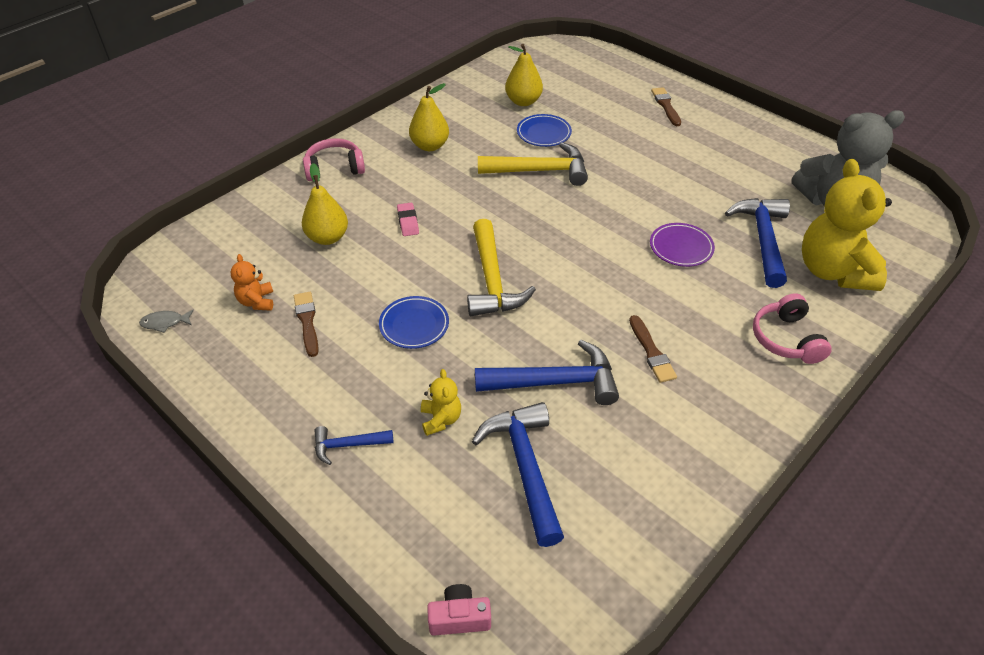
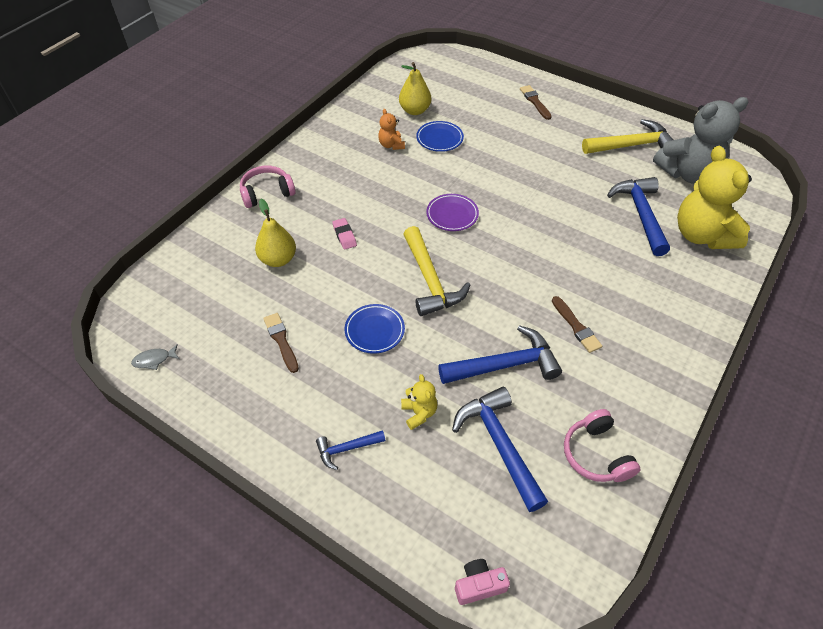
camera: 10 degrees left, 5 degrees up
(257, 301) = (231, 328): orange teddy bear -> orange teddy bear (391, 145)
(430, 146) = (345, 161): yellow pear -> none
(540, 171) = (445, 174): yellow hammer -> yellow hammer (632, 145)
(681, 248) = (577, 230): purple plate -> purple plate (452, 215)
(786, 339) = (679, 300): pink headphones -> pink headphones (596, 454)

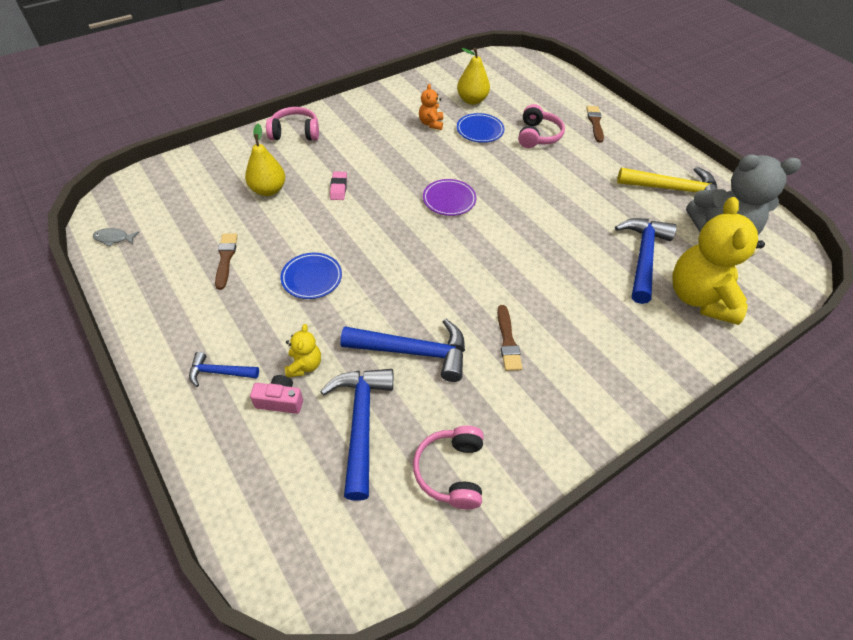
camera: 20 degrees right, 0 degrees up
(430, 280) = (391, 251): yellow hammer -> none
(479, 585) = (256, 548): pink camera -> pink camera (280, 401)
(493, 129) = (537, 136): none -> pink headphones

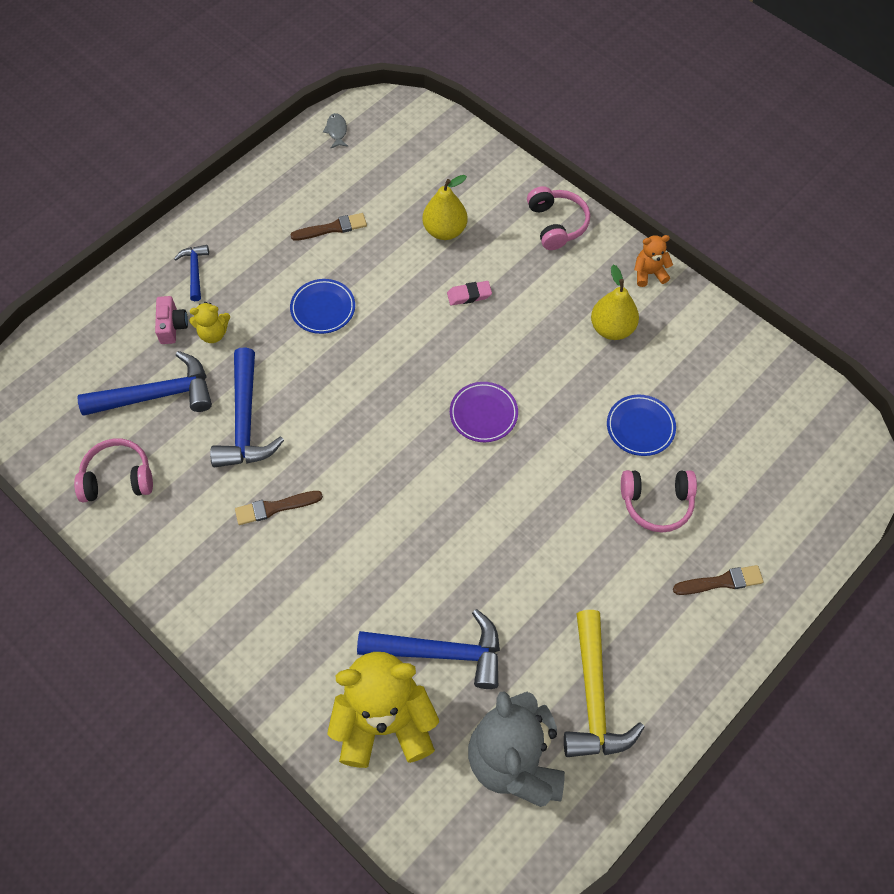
camera: 80 degrees right, 10 degrees up
(431, 124) = (633, 365): orange teddy bear -> orange teddy bear (649, 273)
(472, 100) = (710, 406): yellow pear -> yellow pear (612, 328)

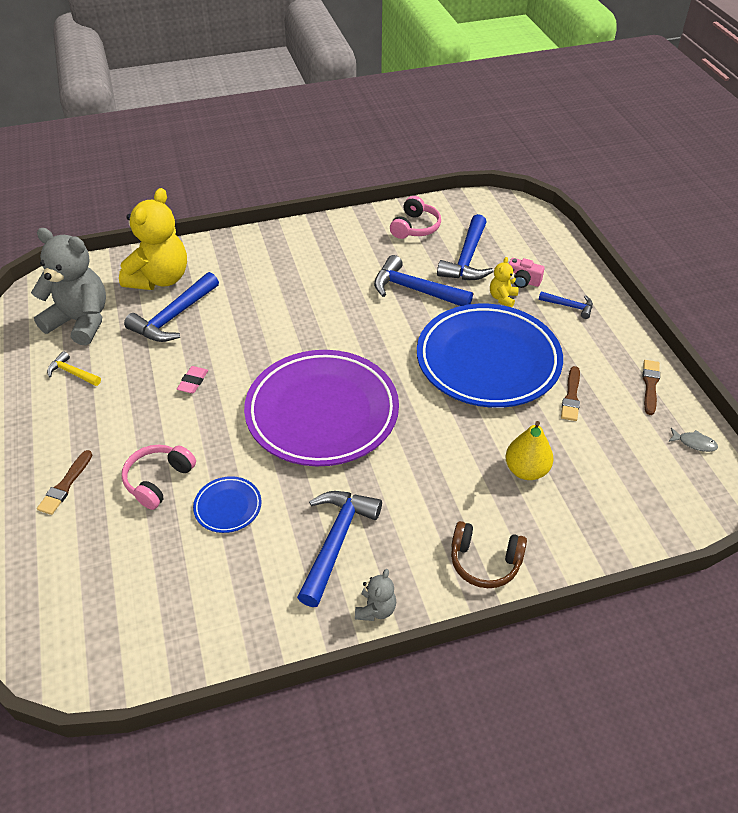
camera: 120 degrees right, 15 degrees down
(275, 507) = (338, 282): brown brush -> brown brush (650, 385)
(323, 308) = (488, 361): blue plate -> blue plate, size x2.49
(469, 295) = (442, 455): pink eraser -> pink eraser (193, 382)
(483, 414) = (322, 412): purple plate -> purple plate, size x2.49
(556, 224) = (484, 562): pink headphones -> brown headphones
(594, 698) = (72, 373): yellow hammer -> yellow hammer, size x0.53
(612, 328) = (336, 541): yellow pear -> blue hammer
(649, 273) = (376, 609): orange teddy bear -> grey teddy bear

